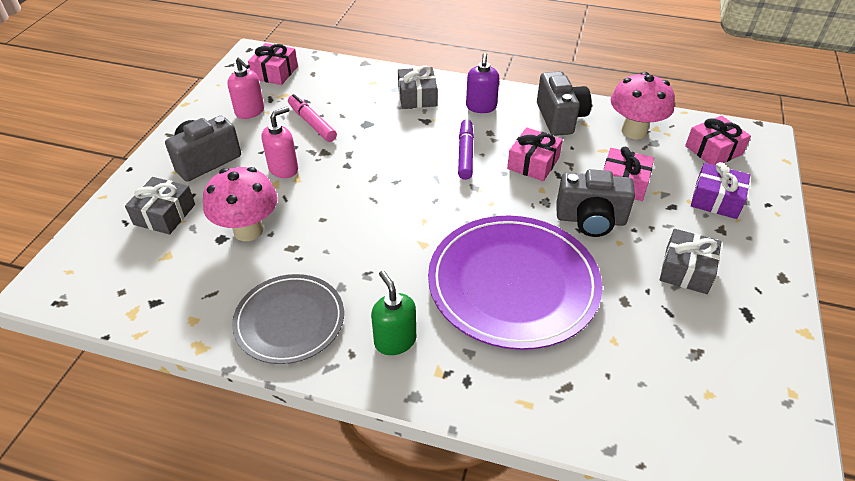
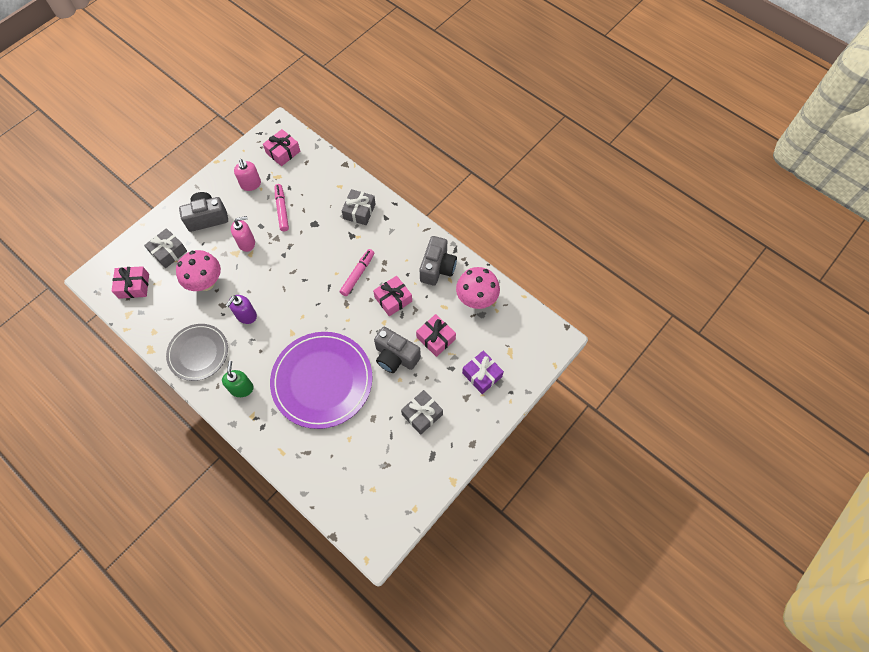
camera: 25 degrees right, 20 degrees up
(465, 154) = (357, 274): purple marker -> pink marker
(481, 107) = (393, 237): purple soap dispenser -> purple soap dispenser (246, 315)
(713, 150) = (514, 336): pink gift -> pink gift (134, 286)

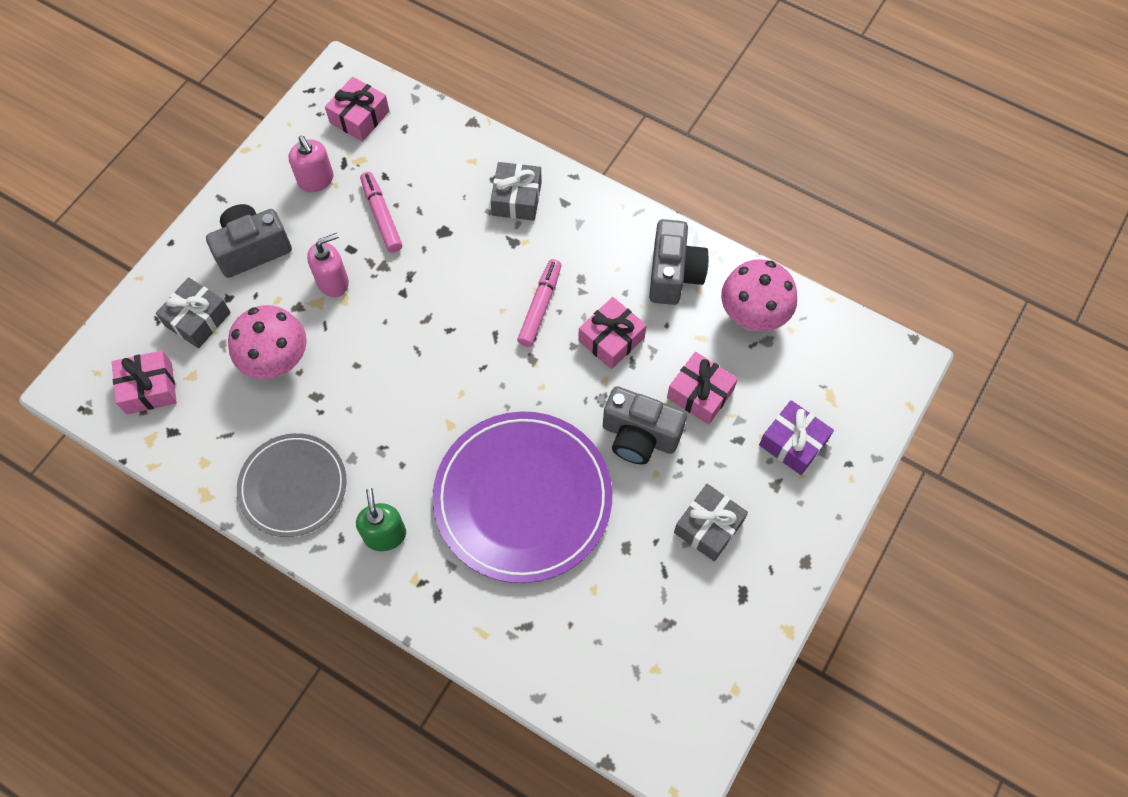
camera: 10 degrees left, 0 degrees up
(246, 315) = (362, 408): purple soap dispenser -> none

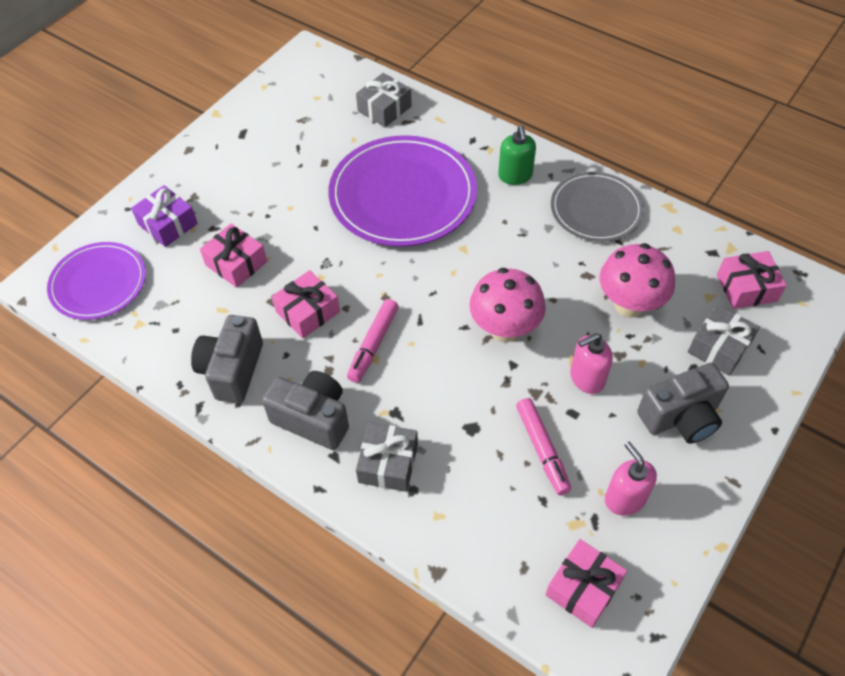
camera: 175 degrees left, 10 degrees down
(639, 436) = (298, 234): grey camera -> grey camera (313, 419)
(708, 527) = (256, 172): grey gift -> grey gift (384, 108)
(752, 317) = (166, 326): pink mushroom -> pink mushroom (504, 329)
(842, 362) = (98, 283): none -> purple plate

